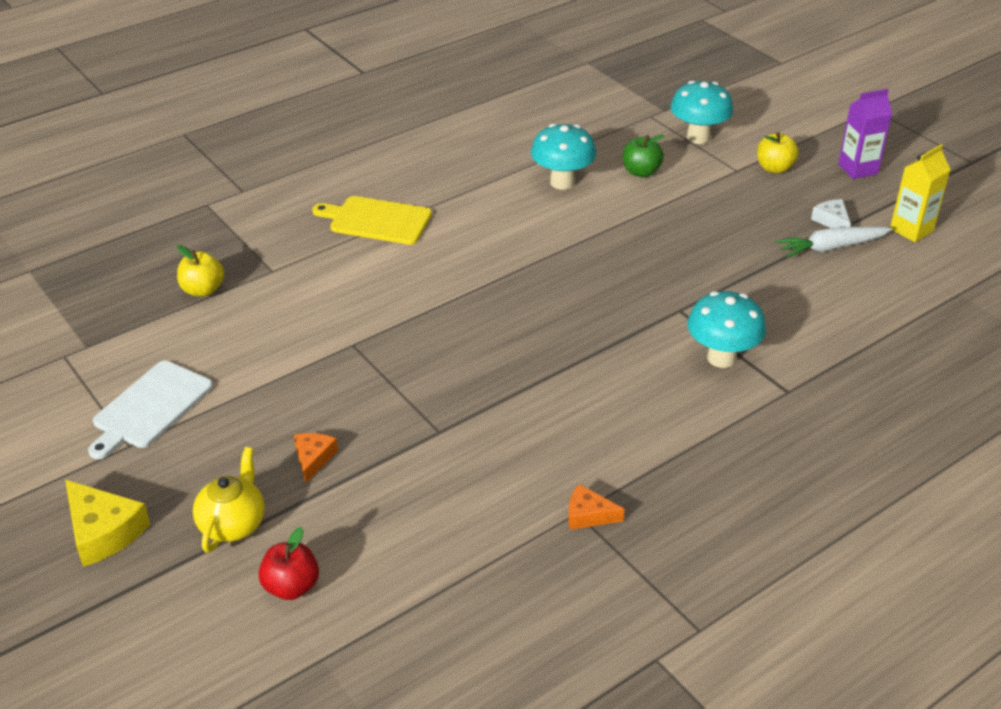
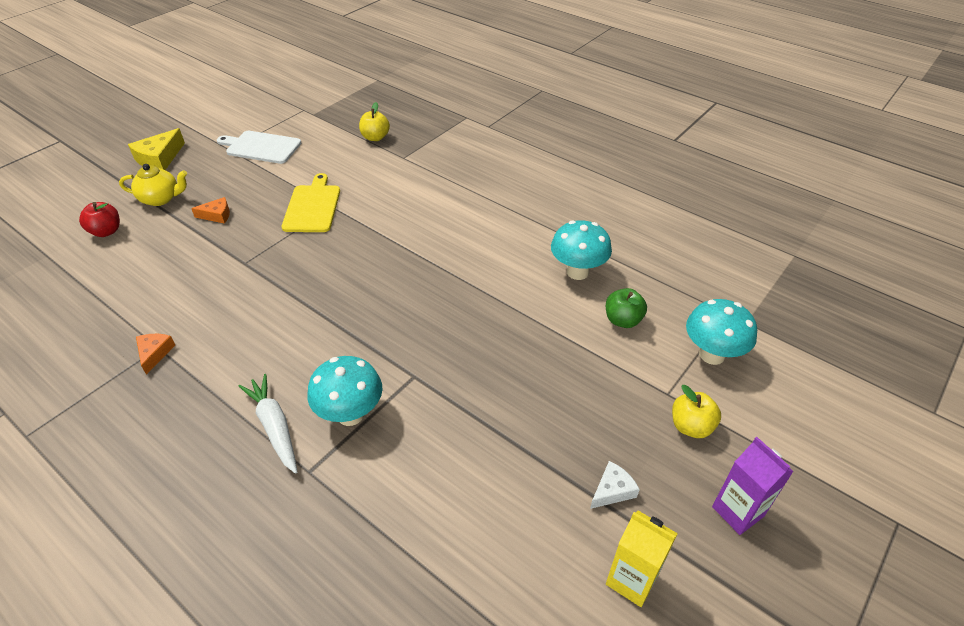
camera: 75 degrees right, 5 degrees up
(377, 220) = (478, 187): yellow cutting board -> yellow cutting board (312, 206)
(831, 247) = (559, 493): white carrot -> white carrot (274, 426)

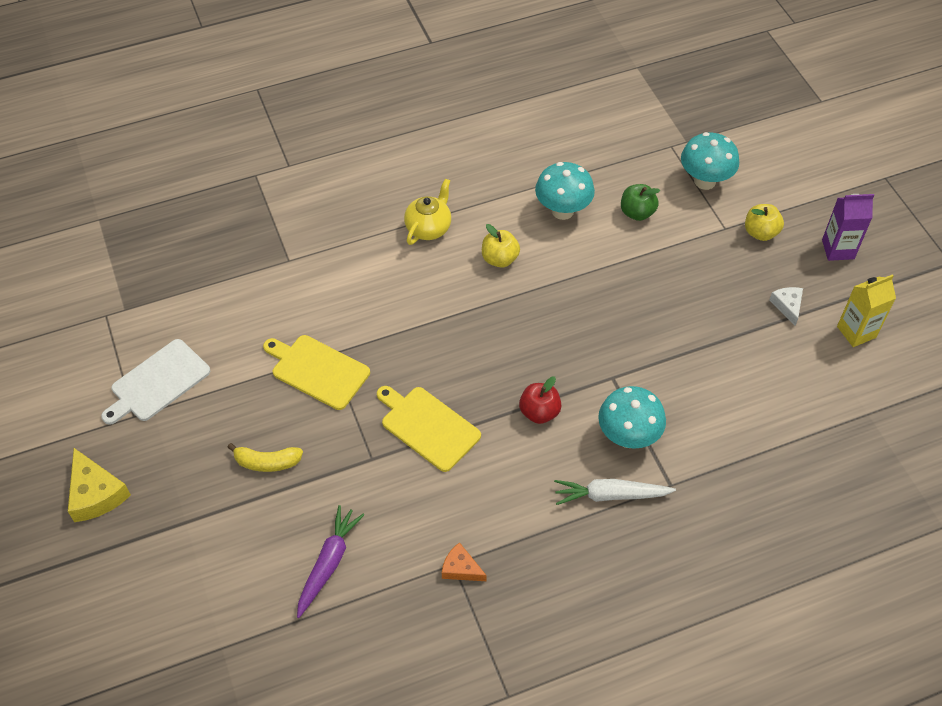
camera: 60 degrees left, 10 degrees up
(106, 231) = (217, 578): red apple -> red apple (539, 412)
(136, 278) = (328, 563): none -> purple carrot
(161, 199) = (190, 510): yellow teapot -> yellow teapot (429, 228)
(217, 215) = (267, 462): orange cheese -> yellow banana
(291, 280) = (427, 427): none -> yellow cutting board
(375, 137) = (228, 269): yellow apple -> yellow apple (499, 259)

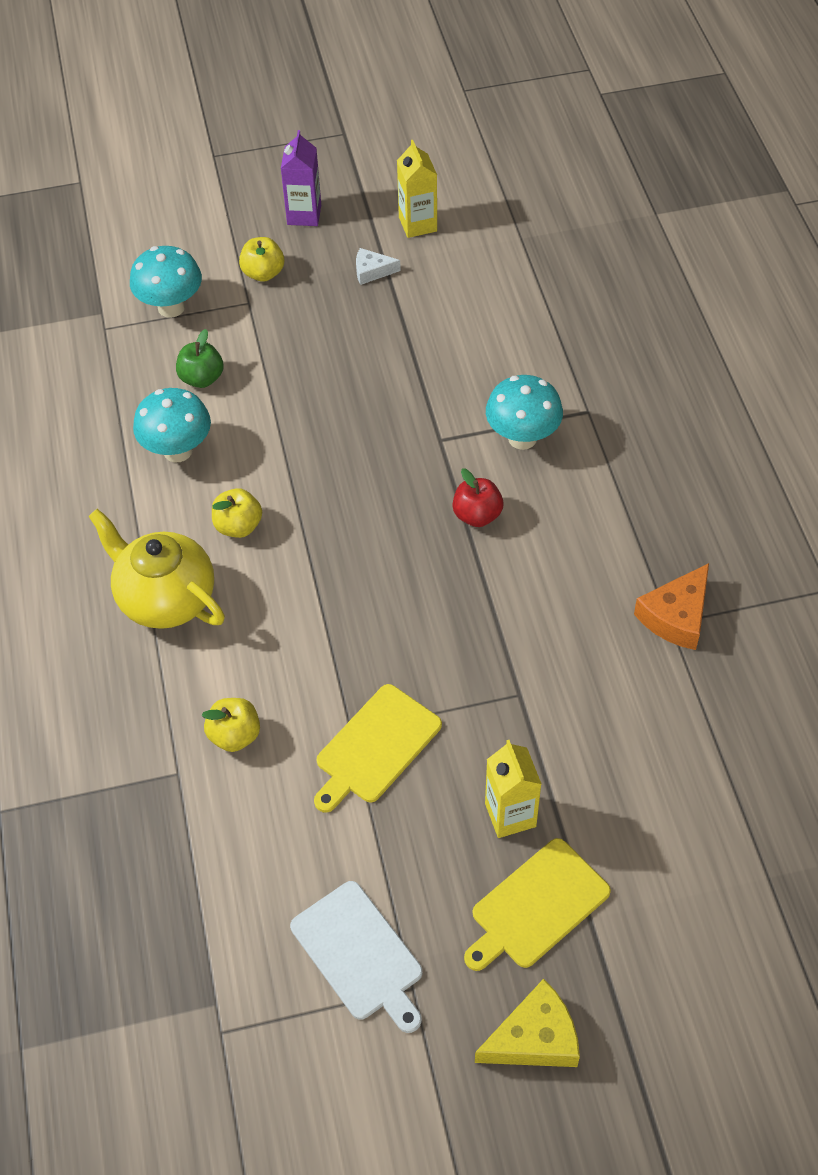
camera: 80 degrees left, 0 degrees up
(267, 462) = (510, 815): yellow banana -> yellow carton
(320, 286) = (235, 735): none -> yellow apple
(328, 563) = (661, 752): purple carrot -> none
(427, 427) = (481, 630): yellow cutting board -> yellow cutting board (537, 906)
(429, 228) = (165, 598): yellow teapot -> yellow teapot, size x1.56
(461, 568) = (676, 616): orange cheese -> orange cheese, size x1.66
(610, 495) = (595, 465): white carrot -> none

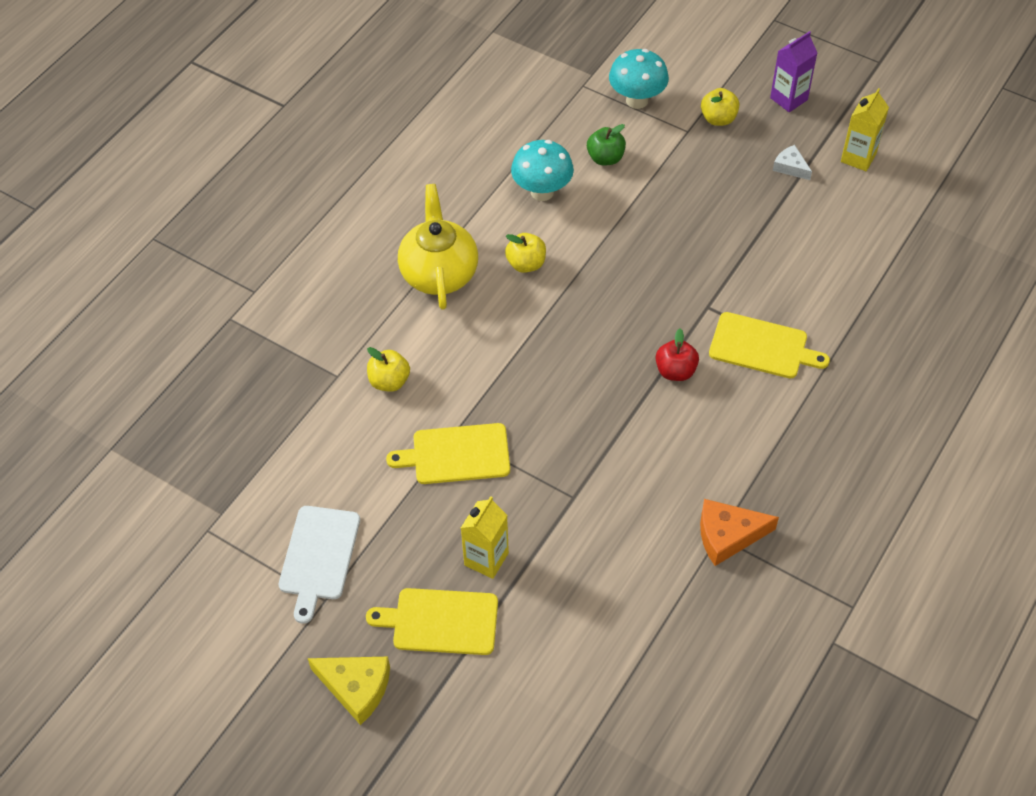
camera: 45 degrees right, 0 degrees up
(522, 438) = (762, 346): turquoise mushroom -> yellow cutting board

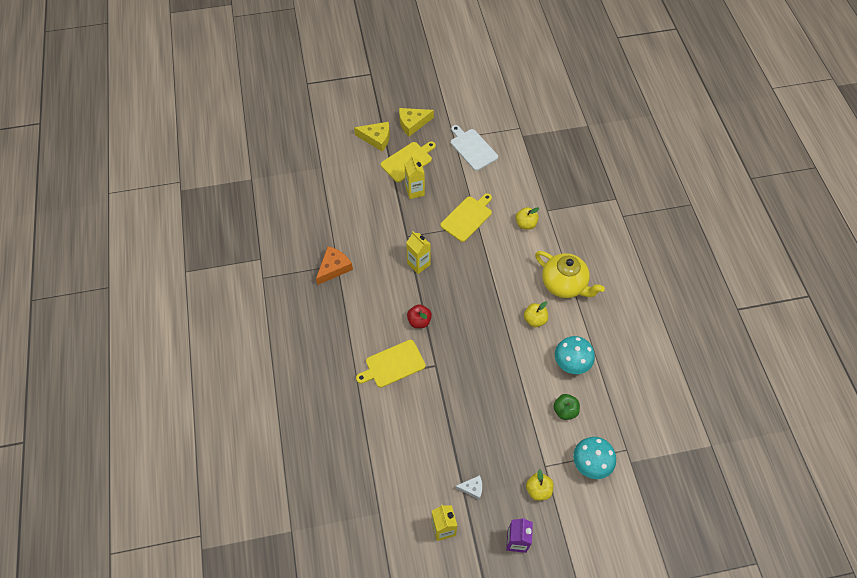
camera: 135 degrees right, 5 degrees up
(446, 711) = (376, 138): none -> yellow cheese
(598, 444) = (418, 264): none -> yellow carton

